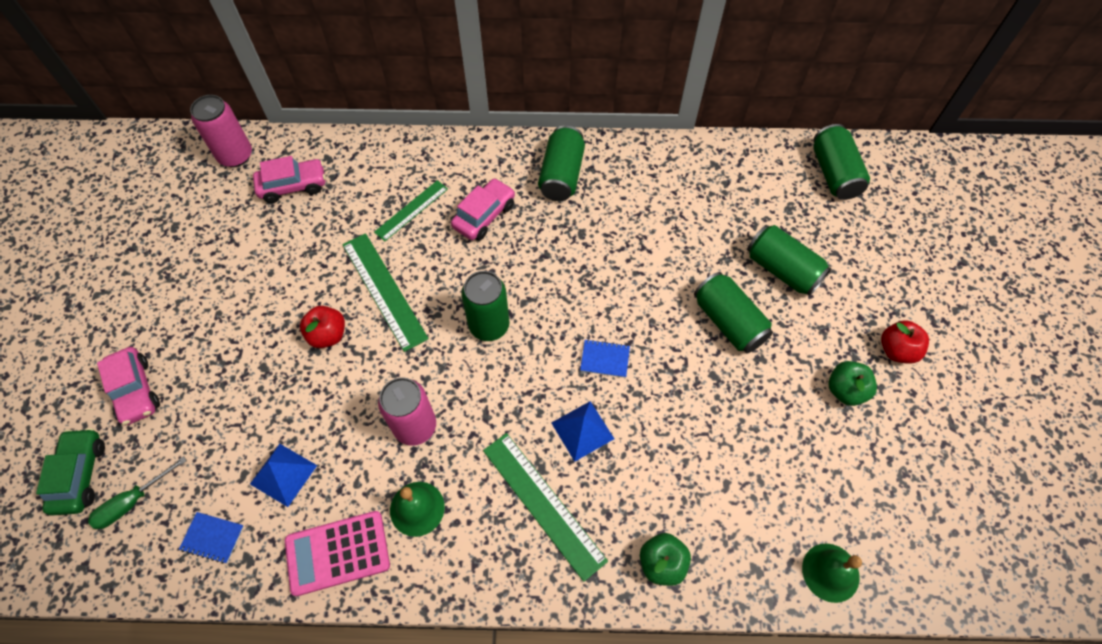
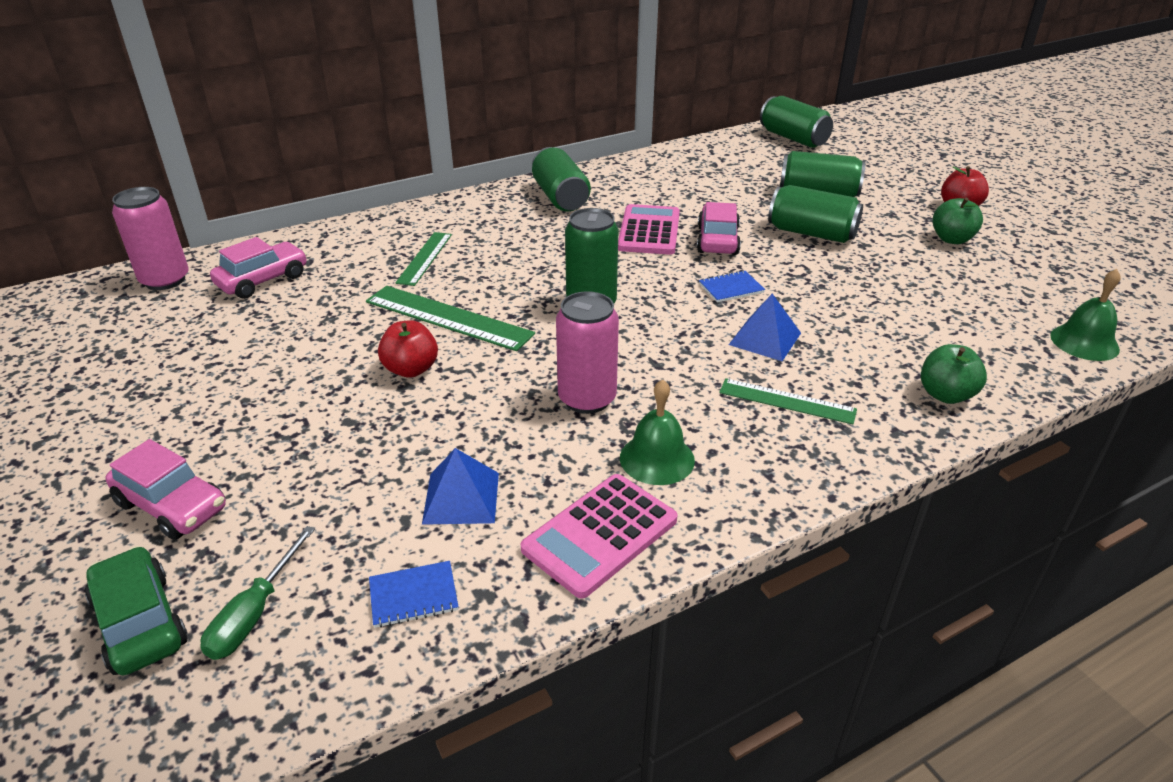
camera: 30 degrees left, 25 degrees down
(484, 215) = (509, 240): pink car -> pink car (717, 240)
(543, 504) = (787, 401): green ruler -> green ruler, size x0.64
(598, 254) = (649, 231): none -> pink calculator

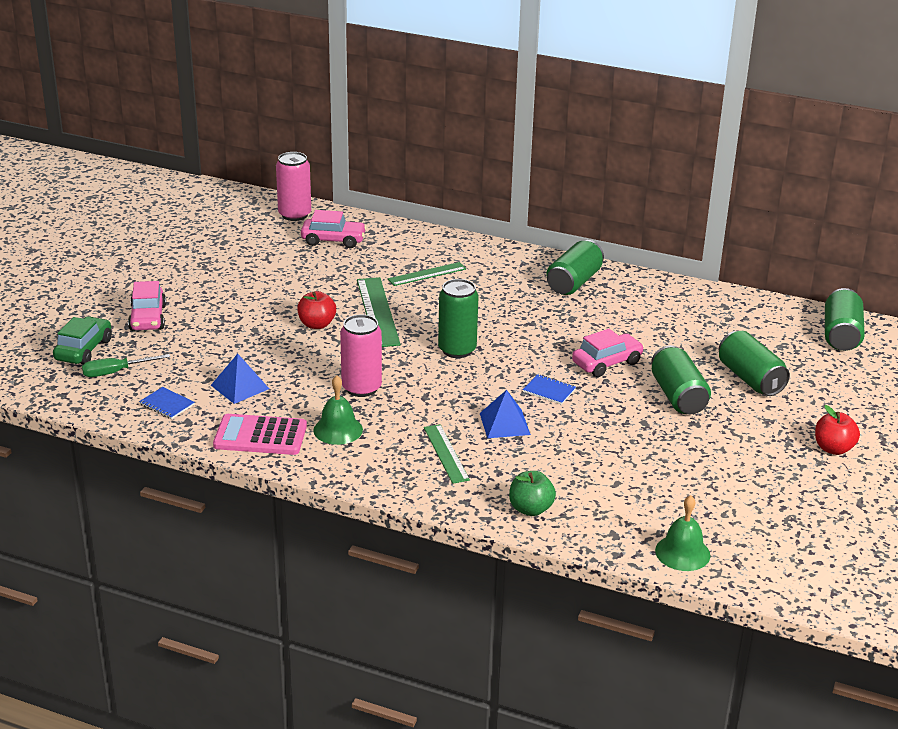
camera: 50 degrees right, 5 degrees down
(649, 231) = (579, 333): pink calculator -> none
(952, 239) = (765, 459): green apple -> none

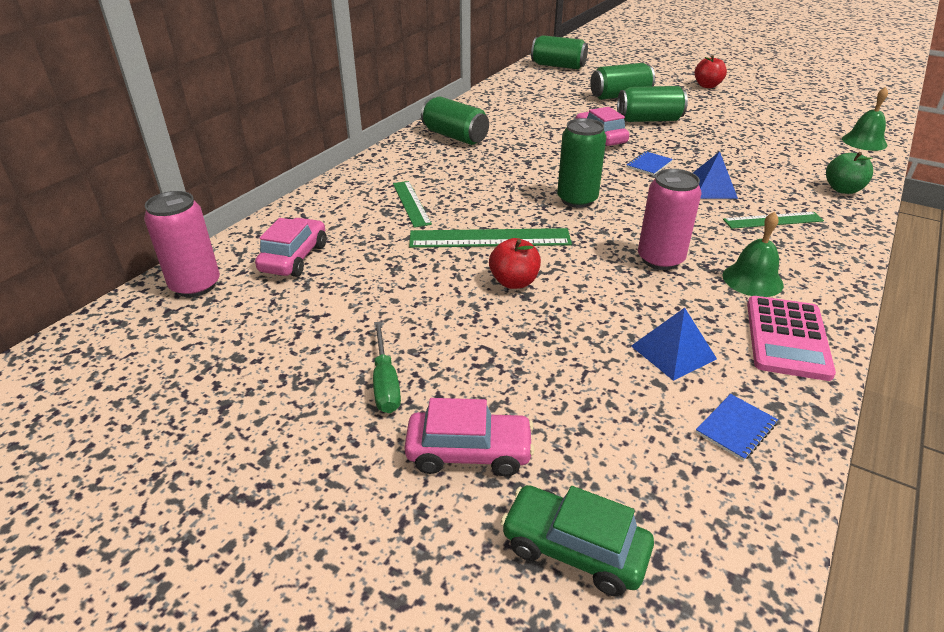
camera: 80 degrees left, 5 degrees up
(116, 372) = (649, 496): green screwdriver -> green screwdriver (385, 383)

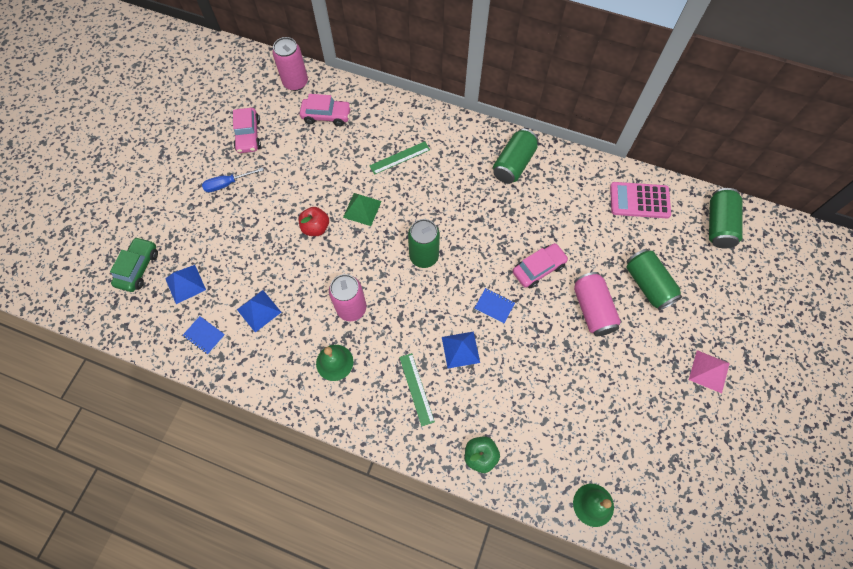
camera: 80 degrees right, 30 degrees up
(385, 383) = (227, 184): green screwdriver -> blue screwdriver
(469, 452) = (186, 225): pink car -> pink car (248, 135)
(490, 238) = (362, 209): green ruler -> green pyramid
(619, 456) = (185, 284): none -> blue pyramid
(649, 120) = (592, 309): green can -> pink can
(707, 86) = (709, 371): red apple -> pink pyramid
(787, 338) = (276, 372): pink calculator -> pink calculator (639, 200)

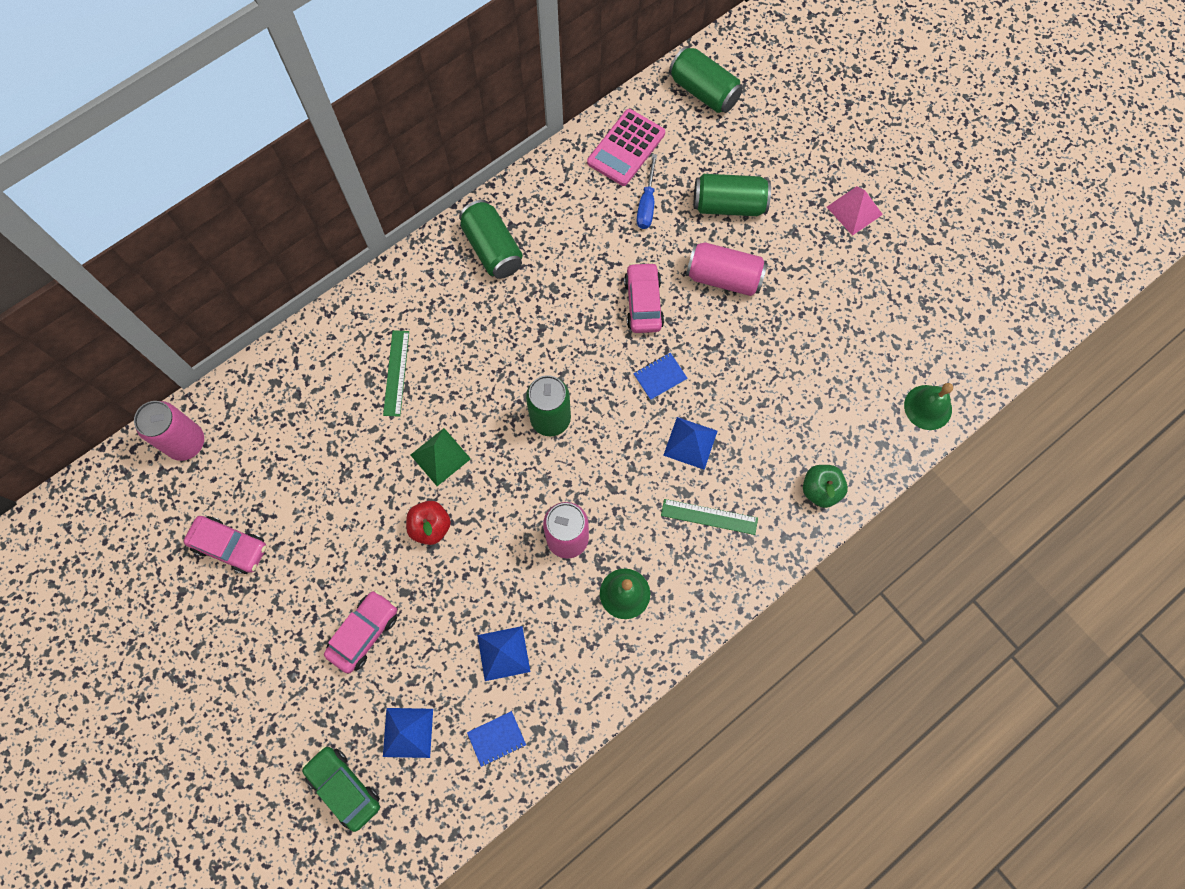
camera: 60 degrees left, 5 degrees up
(227, 184) = (290, 610): blue screwdriver -> blue screwdriver (647, 204)
(326, 116) = (270, 429): pink car -> pink car (364, 633)

